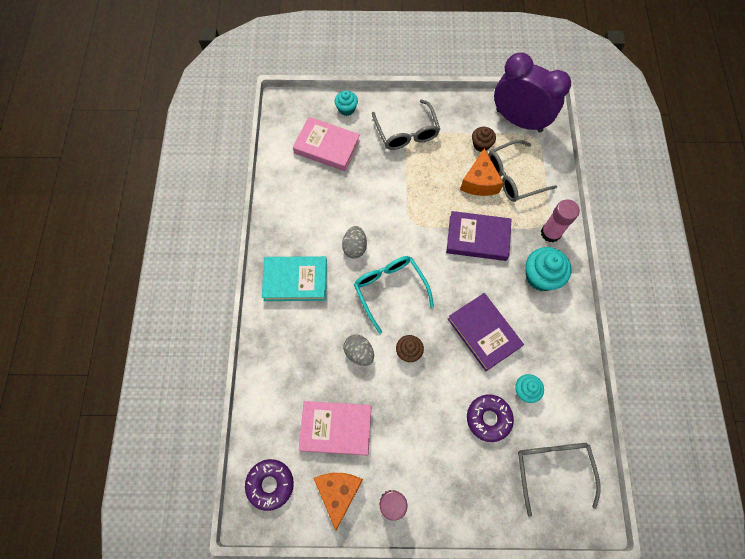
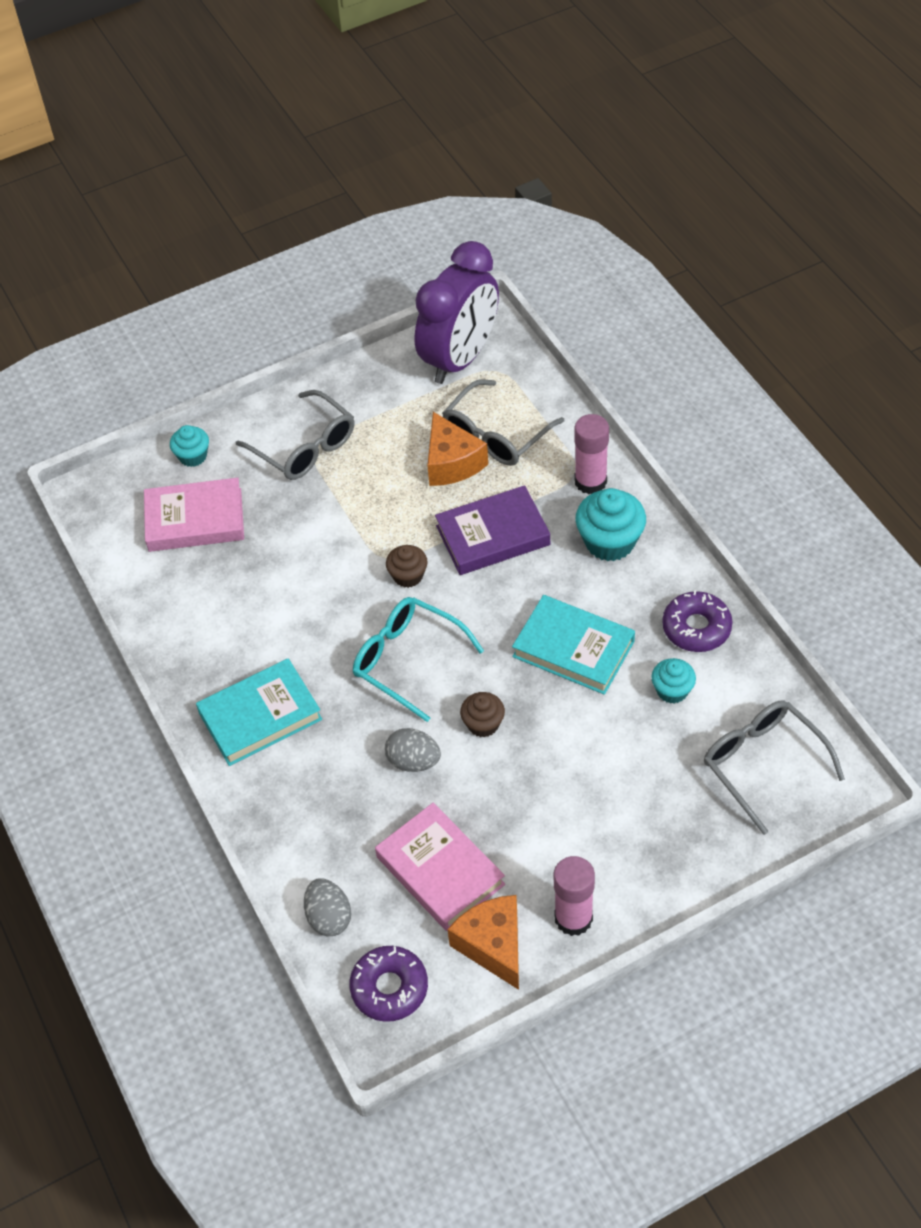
camera: 25 degrees left, 15 degrees down
(336, 428) = (440, 871): pink book -> pink book turned 75 degrees clockwise
(355, 247) = (322, 631): grey egg -> grey egg (329, 917)
(481, 144) = (424, 414): brown cupcake -> brown cupcake (408, 576)
(484, 333) = (573, 649): purple book -> turquoise book
(488, 418) = (643, 749): purple donut -> purple donut (696, 628)
(519, 121) = (460, 359): purple clock -> purple clock turned 120 degrees clockwise

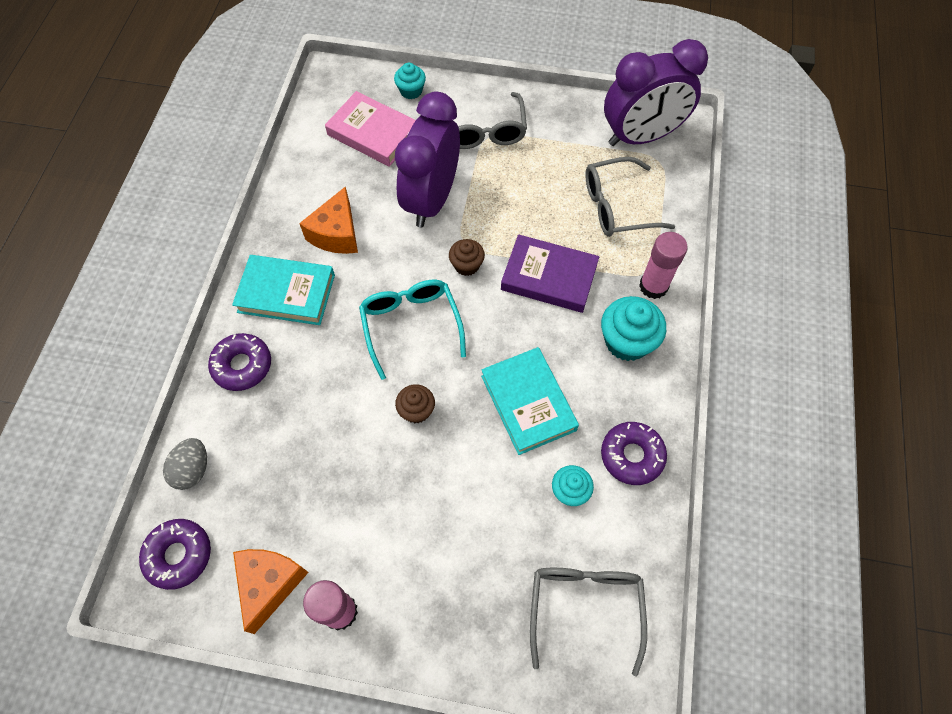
camera: 35 degrees right, 10 degrees up
(283, 804) = (242, 365): none -> purple donut
(317, 542) = (432, 200): none -> purple clock
(413, 761) = (347, 401): grey egg -> none
(440, 871) = (289, 496): pink book -> none
(452, 463) = (569, 206): orange cheese -> orange cheese (336, 234)

